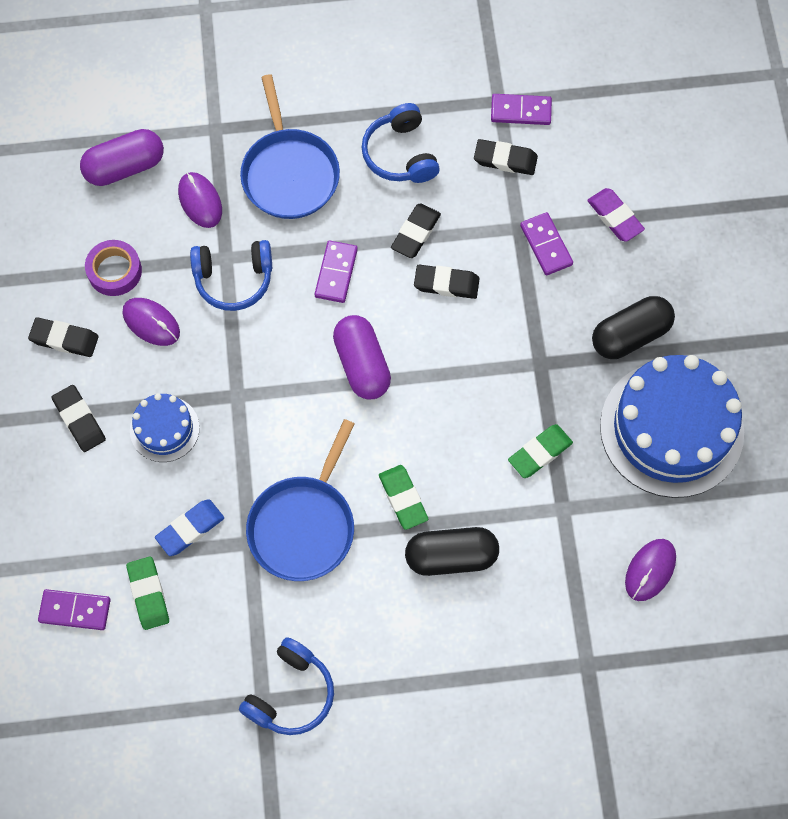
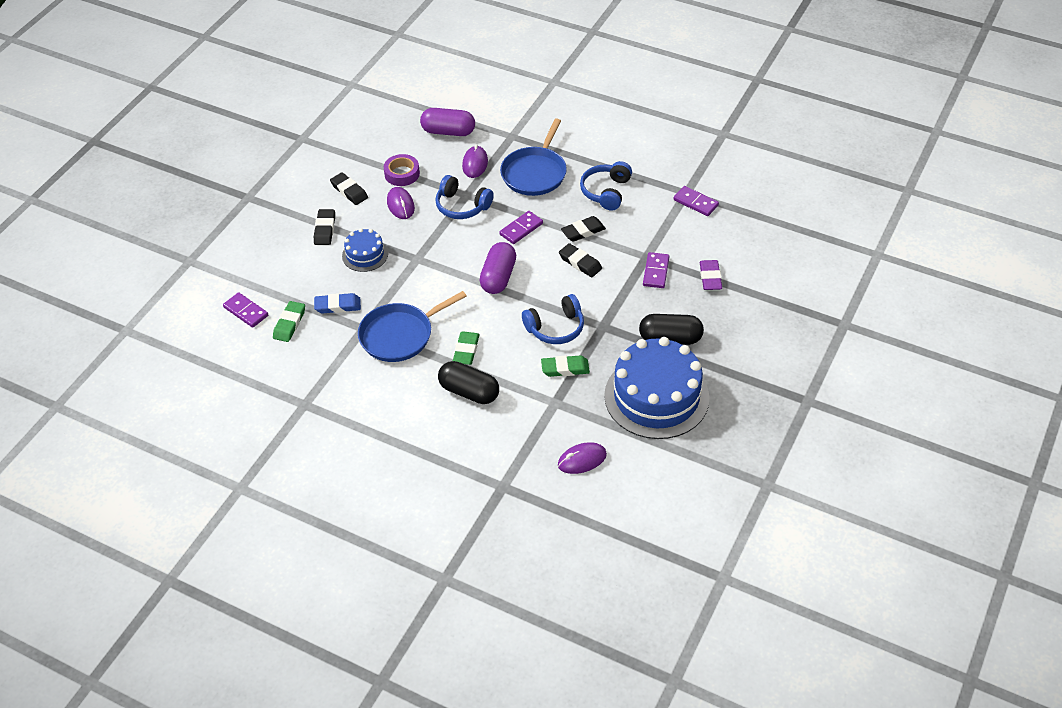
camera: 35 degrees right, 20 degrees down
(291, 694) = (322, 409): blue headphones -> blue headphones (555, 328)
(505, 159) = (666, 221): black eraser -> none

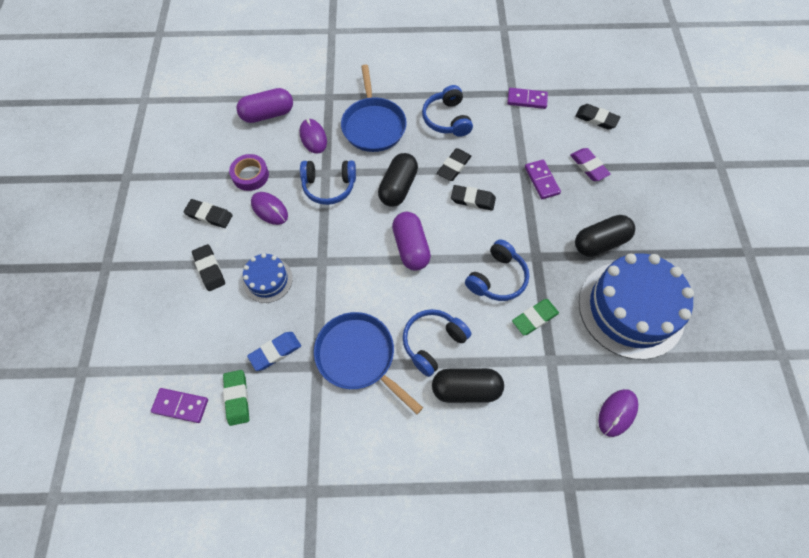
camera: 30 degrees left, 15 degrees up
(400, 335) = (358, 356): blue pan -> blue pan turned 105 degrees clockwise
(466, 350) = (433, 343): green eraser -> blue headphones
(521, 229) = (398, 187): purple domino -> black capsule
(751, 242) = (596, 119): none -> black eraser

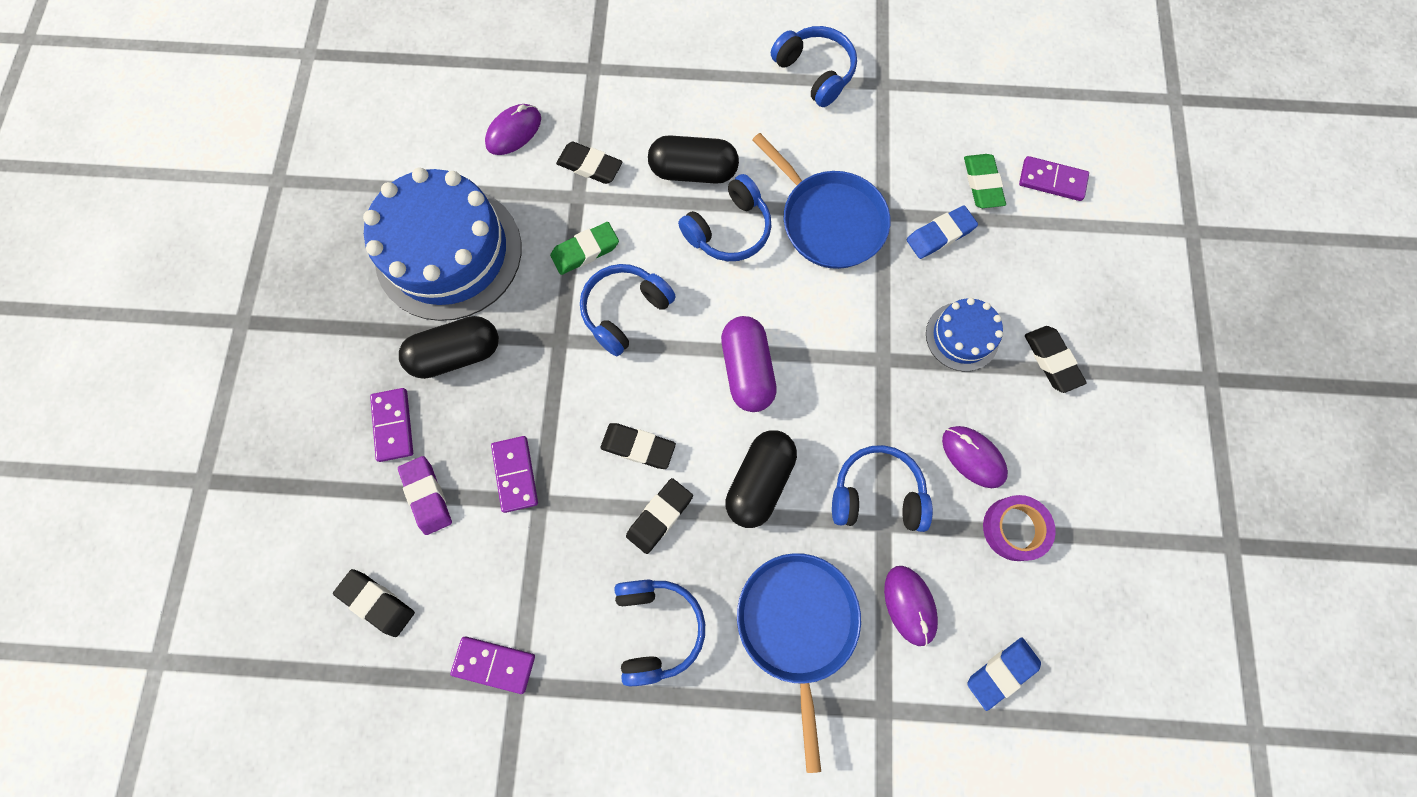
camera: 175 degrees left, 10 degrees up
(209, 215) = (1070, 454): black eraser -> black eraser (590, 166)
(267, 114) = (1001, 672): purple capsule -> blue eraser
(372, 497) = (815, 73): none -> blue headphones
(623, 200) = (393, 425): none -> purple domino

